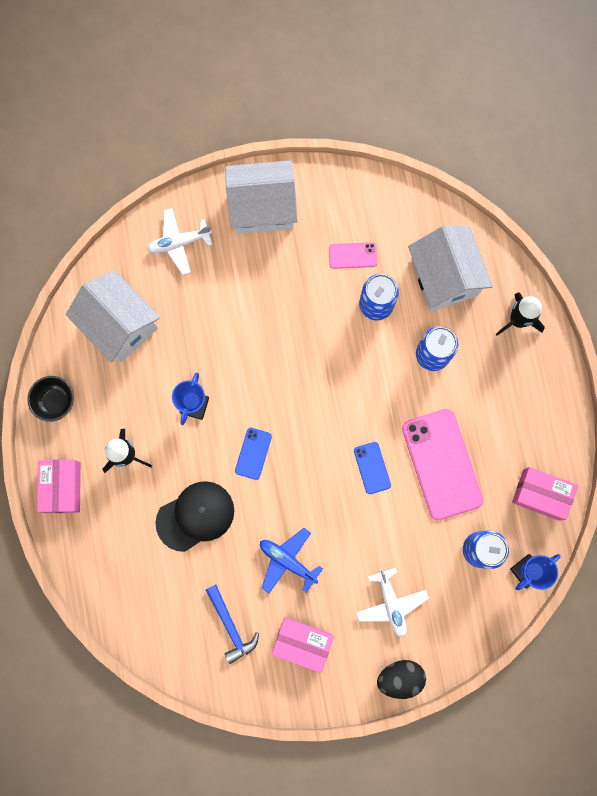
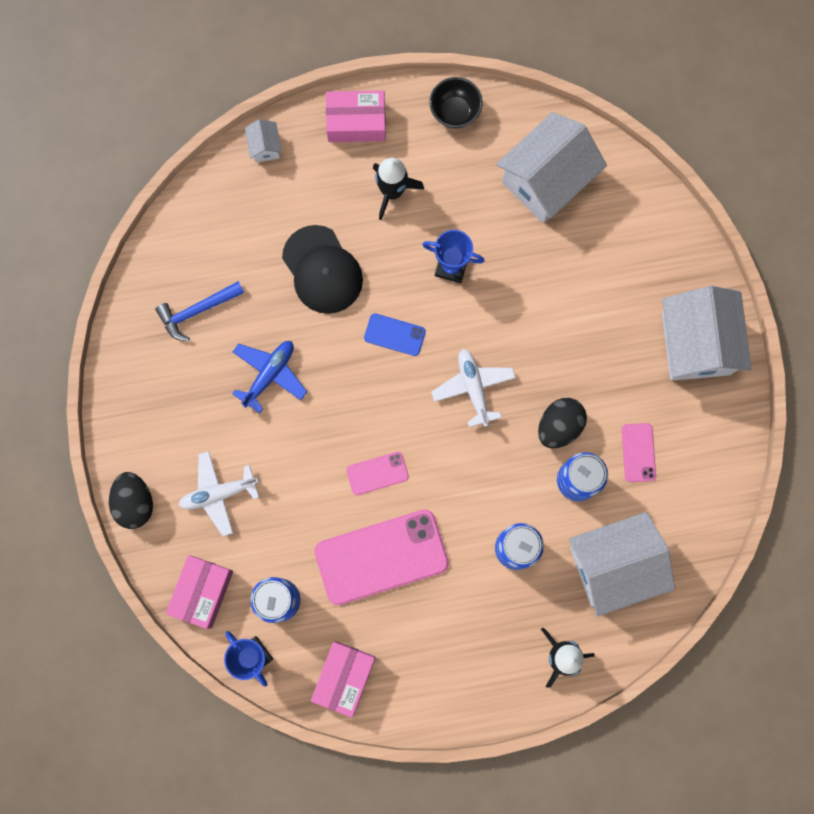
camera: 90 degrees right, 0 degrees up
(82, 568) = (265, 147): none -> white house
(179, 243) = (648, 246): white plane -> white plane (473, 388)
(302, 643) = (176, 391): pink box -> pink box (202, 592)
(331, 318) = (559, 426): none -> black egg
(372, 468) = (377, 473): blue phone -> pink phone

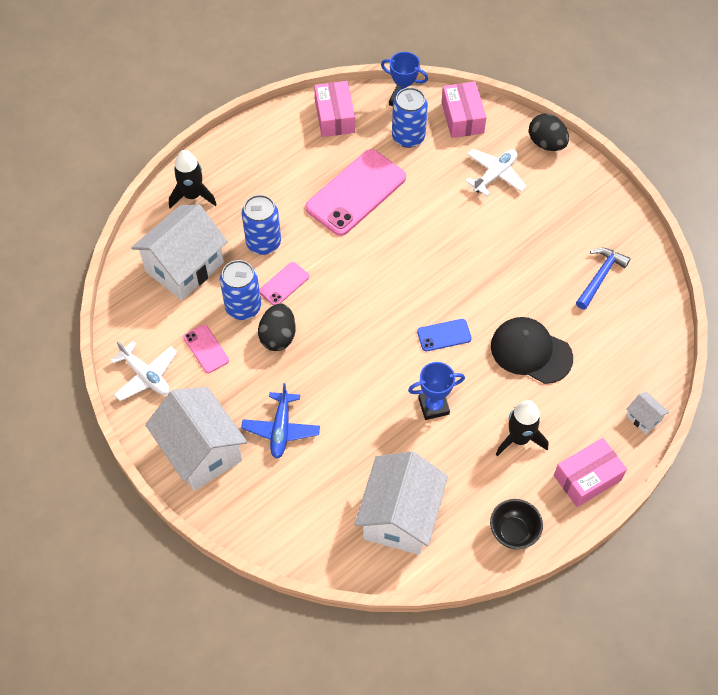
camera: 150 degrees right, 20 degrees down
(269, 374) = (516, 262): blue plane -> blue plane (281, 429)
(377, 473) = (393, 240): pink phone -> pink phone (284, 284)
(473, 388) = (360, 329): white plane -> white plane (145, 376)

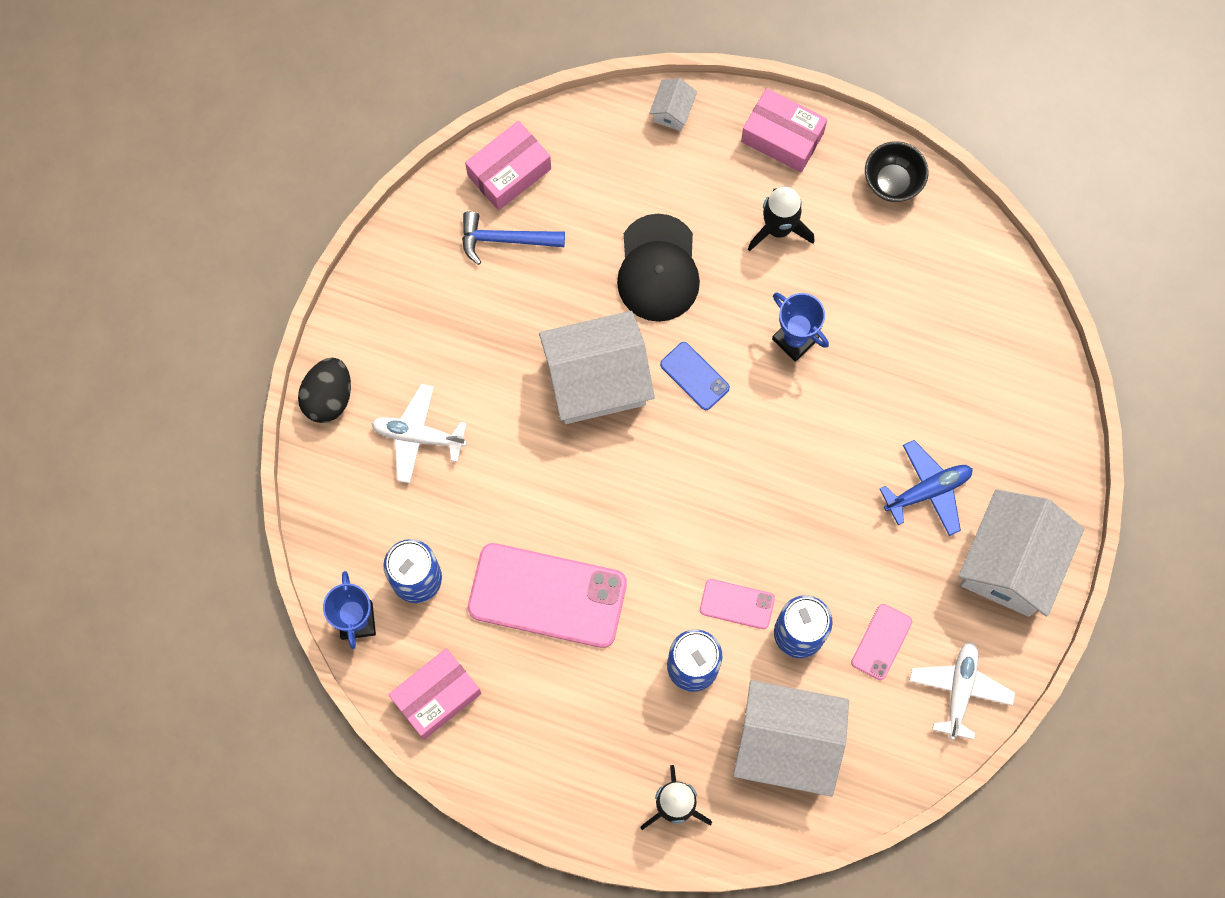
camera: 120 degrees left, 15 degrees up
(278, 336) = (813, 566): black egg -> none
(400, 516) = (948, 305): white house -> white house (596, 380)
(462, 117) = (343, 526): pink box -> pink box (509, 172)

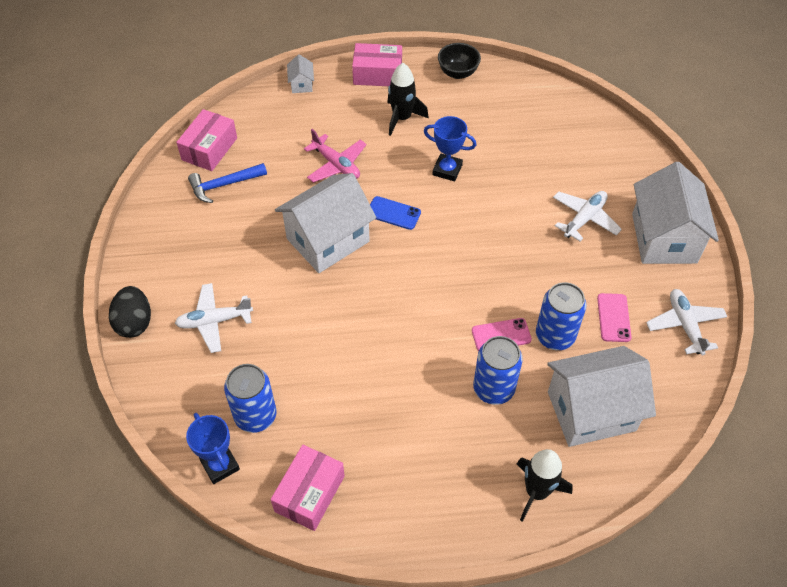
camera: 25 degrees left, 20 degrees down
(547, 595) = (361, 386): pink phone -> none
(658, 269) = (336, 165): black cap -> pink plane
(928, 491) = (584, 219): blue plane -> white plane

